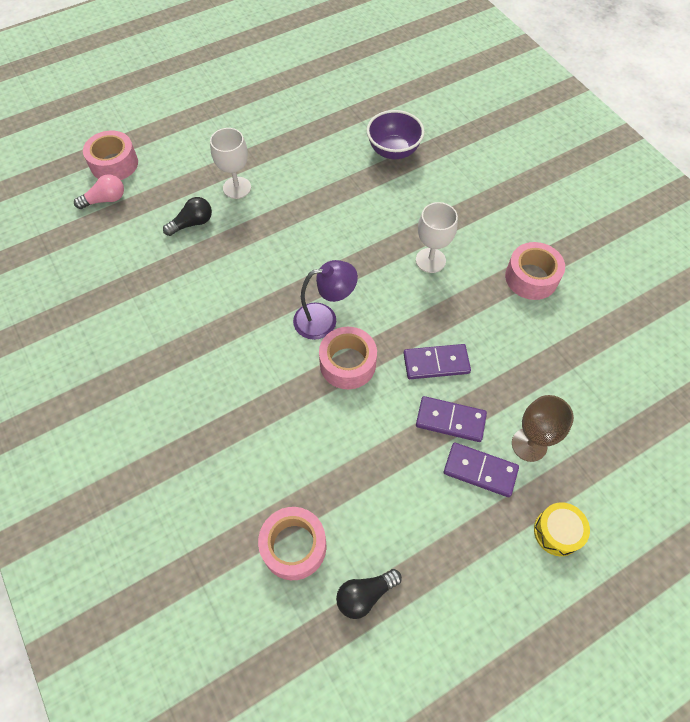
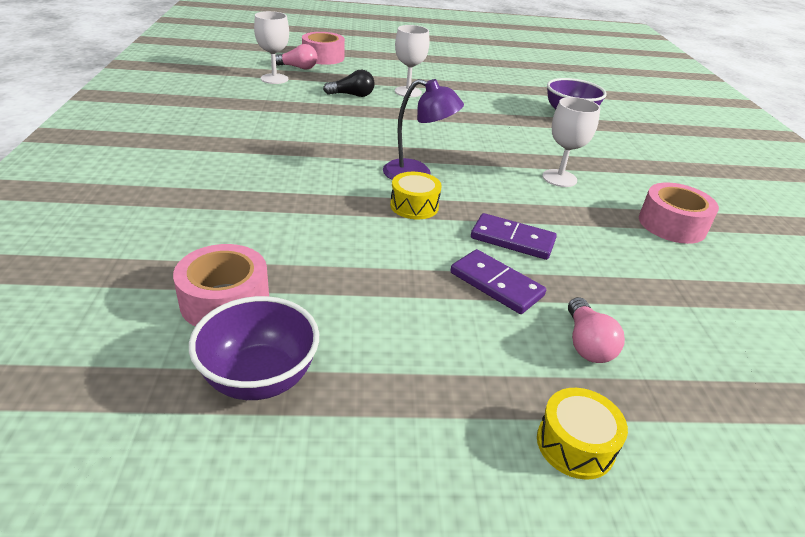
camera: 25 degrees right, 25 degrees down
(100, 234) = (274, 79): none -> white goblet
(347, 364) = (414, 206): pink tape -> yellow drum
(365, 595) = (259, 378): black light bulb -> purple bowl
(480, 471) = (502, 338): purple domino -> none
(529, 444) = (586, 343): brown goblet -> pink light bulb

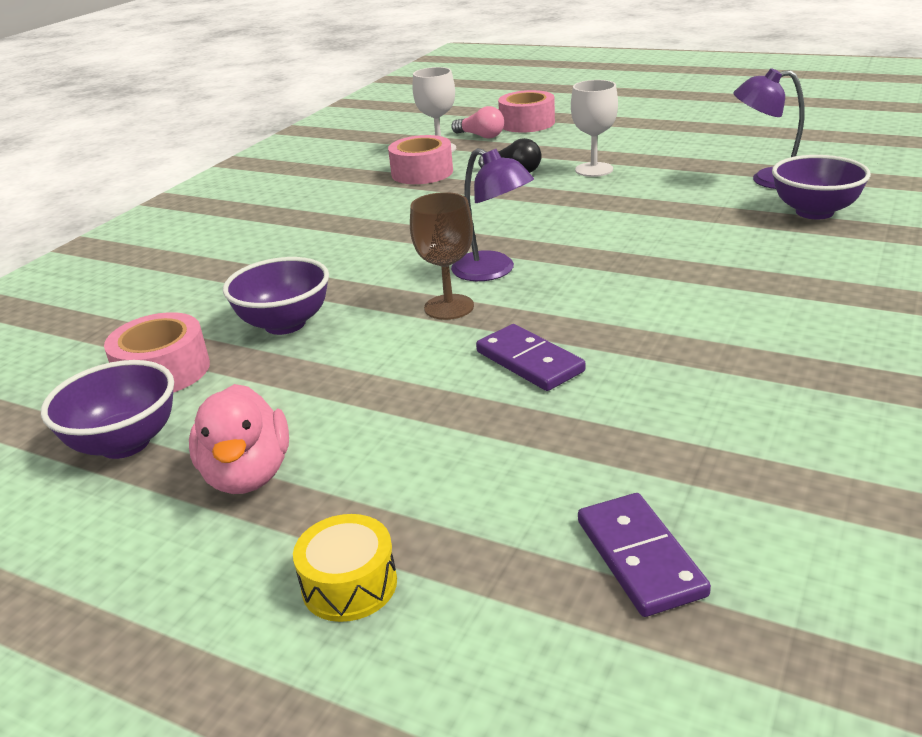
camera: 35 degrees right, 5 degrees down
(296, 238) = (285, 324): none -> purple bowl
(404, 377) = (248, 475): none -> pink duck
(414, 206) = (449, 307): yellow drum -> brown goblet
(496, 284) = (450, 407): purple domino -> purple domino (639, 557)
(522, 95) = (768, 180): none -> purple lamp
(559, 178) = (689, 296): white goblet -> none
(586, 343) = (486, 492): pink light bulb -> none
(672, 224) = (801, 378): pink tape -> pink tape (422, 172)

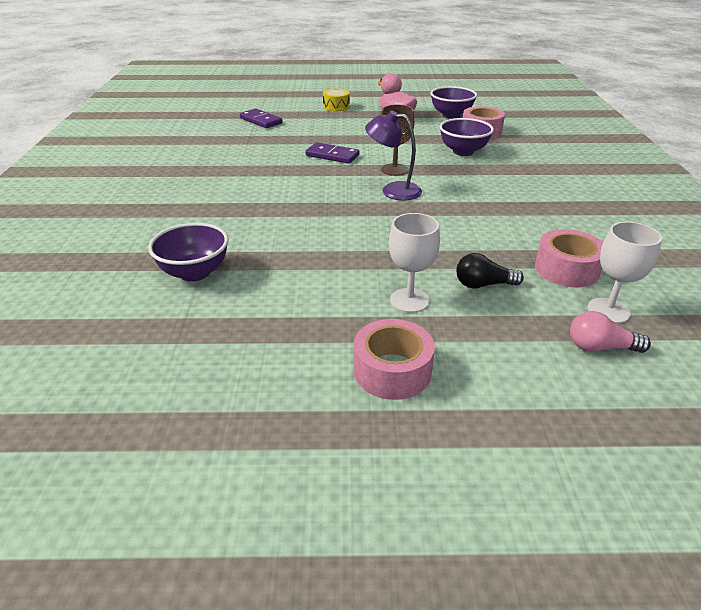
camera: 150 degrees right, 5 degrees up
(527, 123) = (583, 394): pink tape -> pink tape (392, 371)
(768, 180) = (234, 311): purple lamp -> none

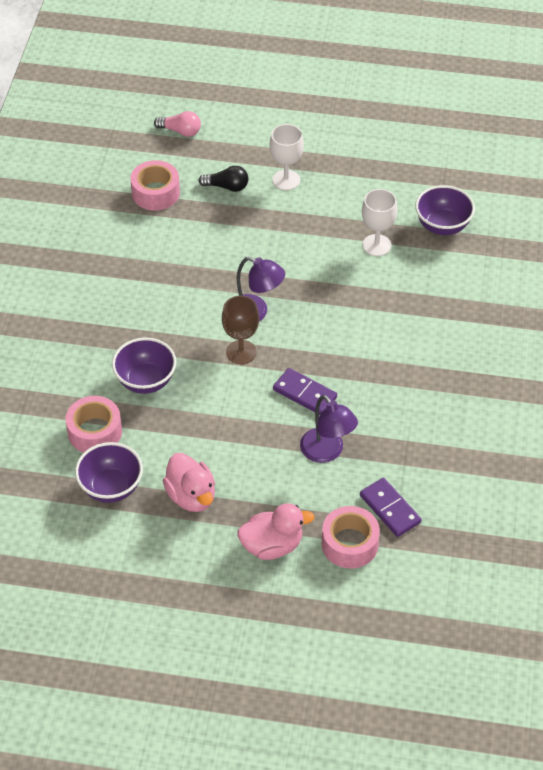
camera: 170 degrees left, 15 degrees up
(308, 135) = (327, 452): none -> purple lamp
(336, 107) = (272, 545): yellow drum -> pink duck
(392, 371) = (314, 133): pink tape -> pink tape (350, 544)
(608, 310) = (154, 155): white goblet -> white goblet (376, 245)

